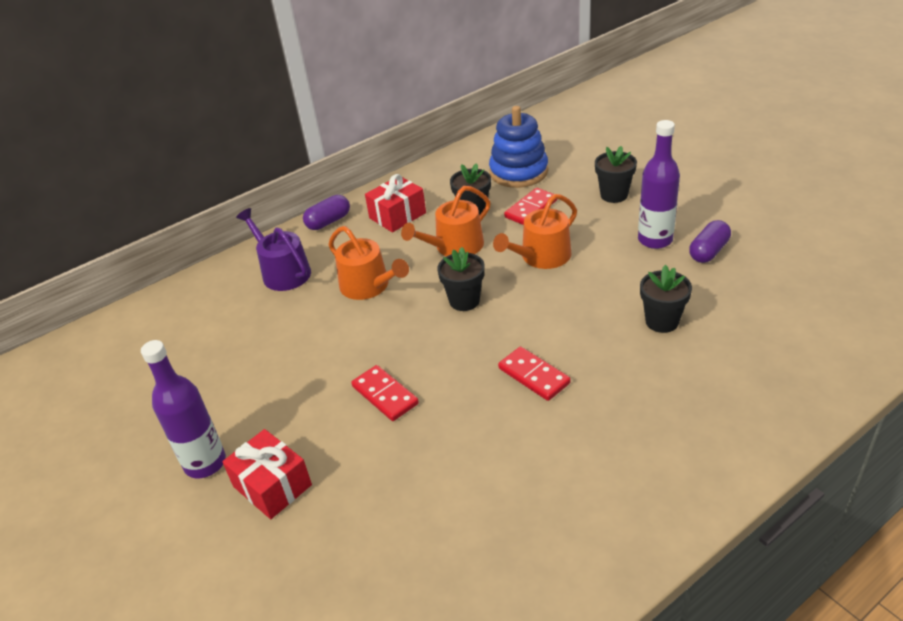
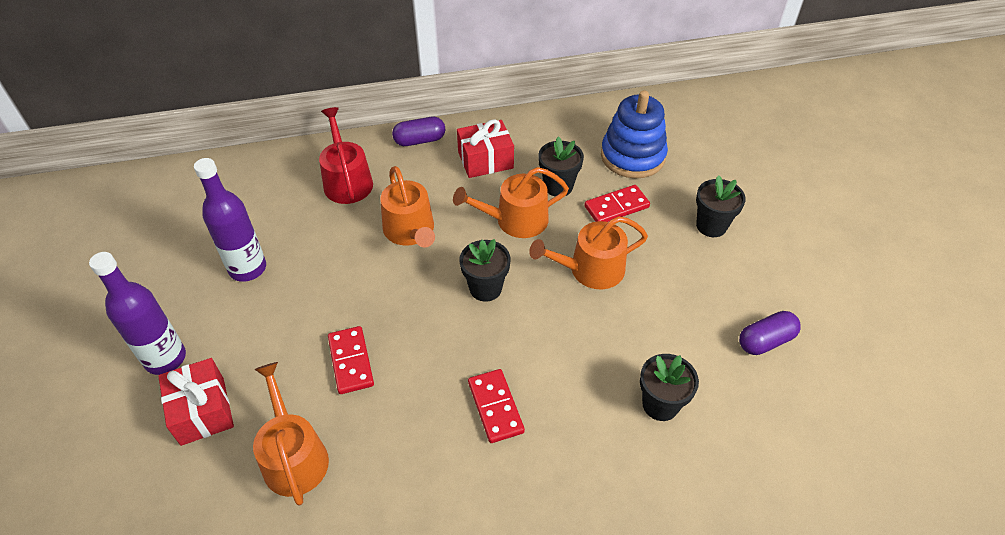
camera: 20 degrees right, 10 degrees up
(282, 272) = (347, 180): purple watering can -> red watering can
(384, 481) = (293, 456): none -> orange watering can
(655, 240) = (718, 301): purple bottle -> purple bottle (248, 268)

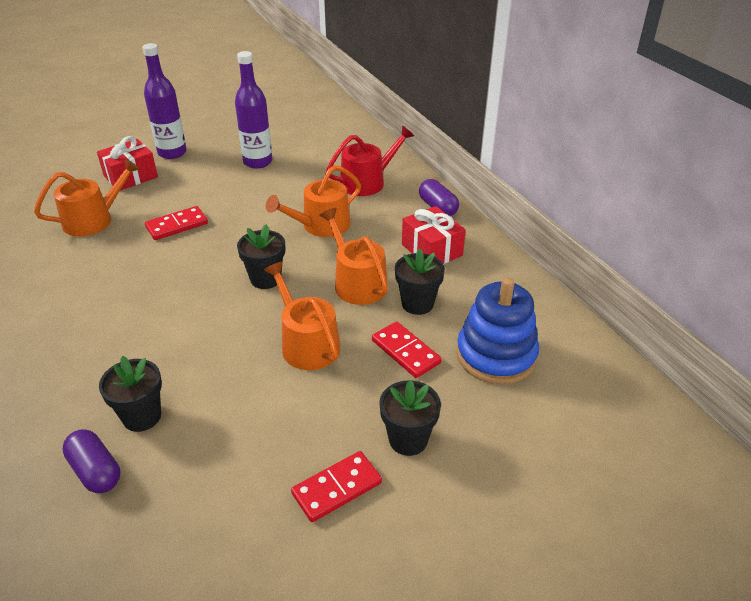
camera: 75 degrees right, 10 degrees down
(495, 407) = (136, 307): red domino -> red domino (337, 488)
(765, 341) = (235, 505): purple capsule -> purple capsule (96, 471)

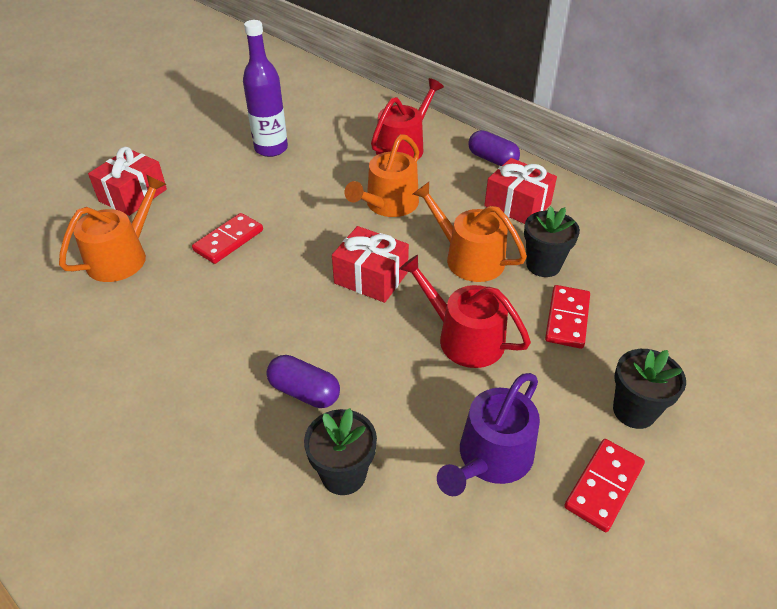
camera: 20 degrees left, 5 degrees up
(96, 471) = (335, 557): purple capsule -> purple capsule (304, 391)
(172, 153) = (164, 157): purple bottle -> none
(261, 439) = (490, 458): none -> purple watering can
(265, 279) = (371, 278): black flower pot -> red gift
(306, 343) = (463, 337): orange watering can -> red watering can
(406, 352) = (567, 319): red domino -> red domino turned 75 degrees clockwise
(496, 355) = (652, 299): blue stacking toy -> none

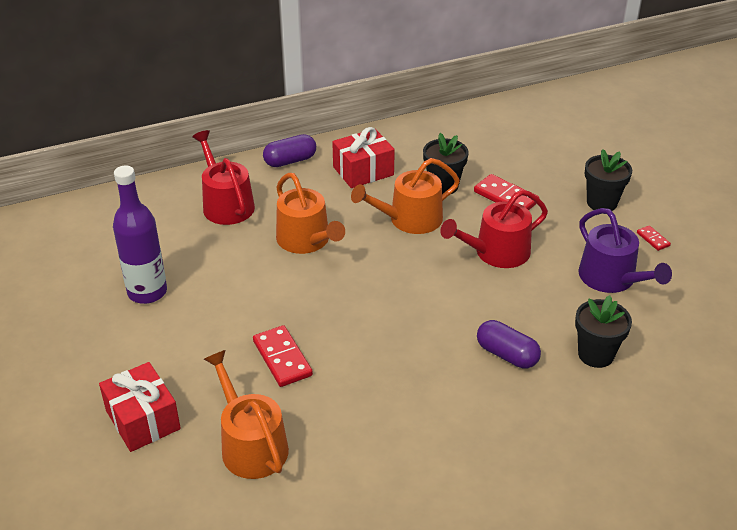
camera: 65 degrees left, 5 degrees down
(304, 391) = (507, 355): purple capsule -> purple capsule turned 75 degrees clockwise
(371, 278) = (398, 280): red gift -> none
(604, 486) = (653, 239): red domino -> red domino, size x0.52

